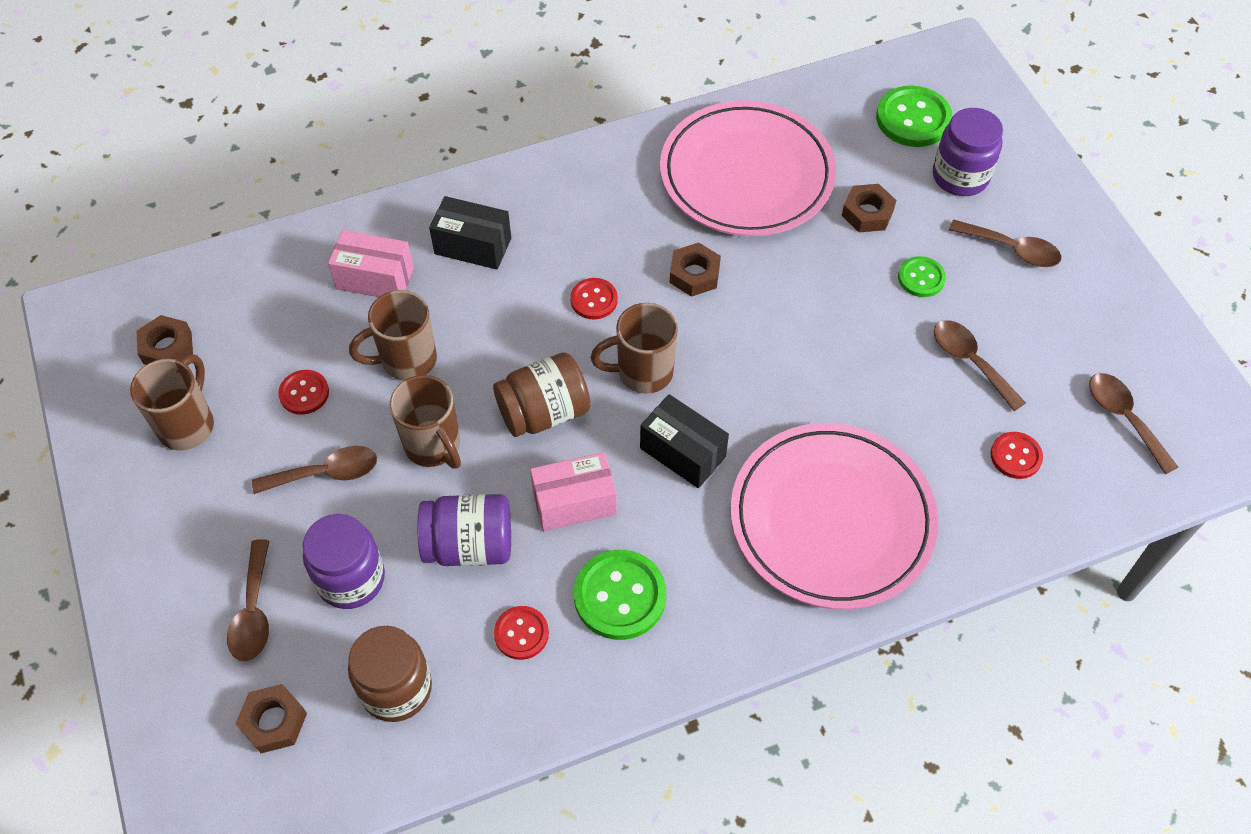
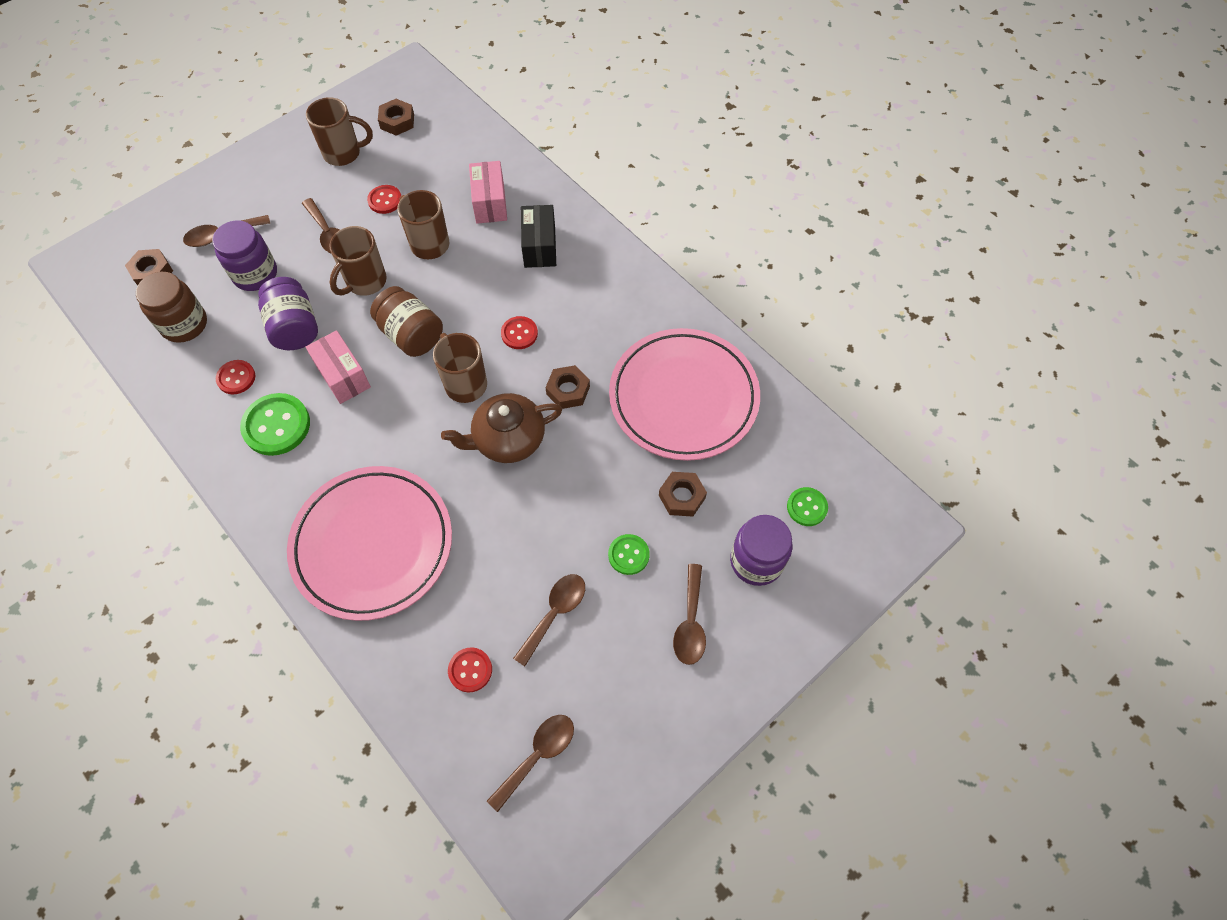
camera: 70 degrees right, 5 degrees up
(682, 452) = (403, 429): black box -> none
(737, 349) = (508, 439): none -> brown teapot
(913, 119) = (807, 507): green button -> green button, size x0.58

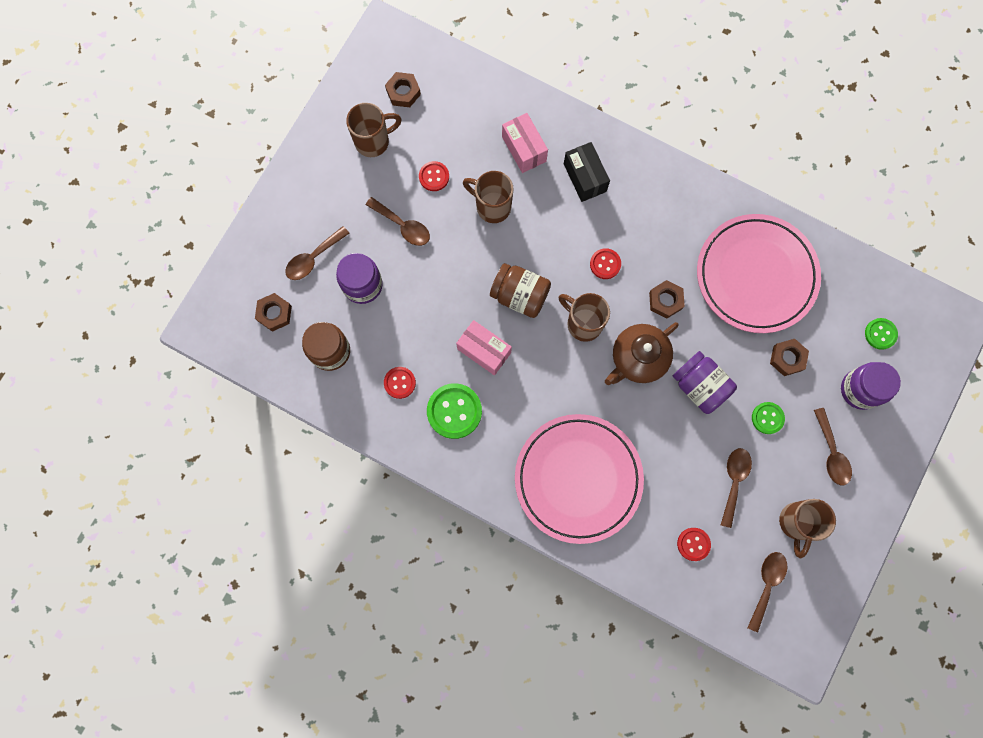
camera: 20 degrees left, 15 degrees up
(294, 327) = (422, 322): purple jar -> purple jar (699, 386)
(365, 282) = (458, 261): brown mug -> brown mug (796, 523)

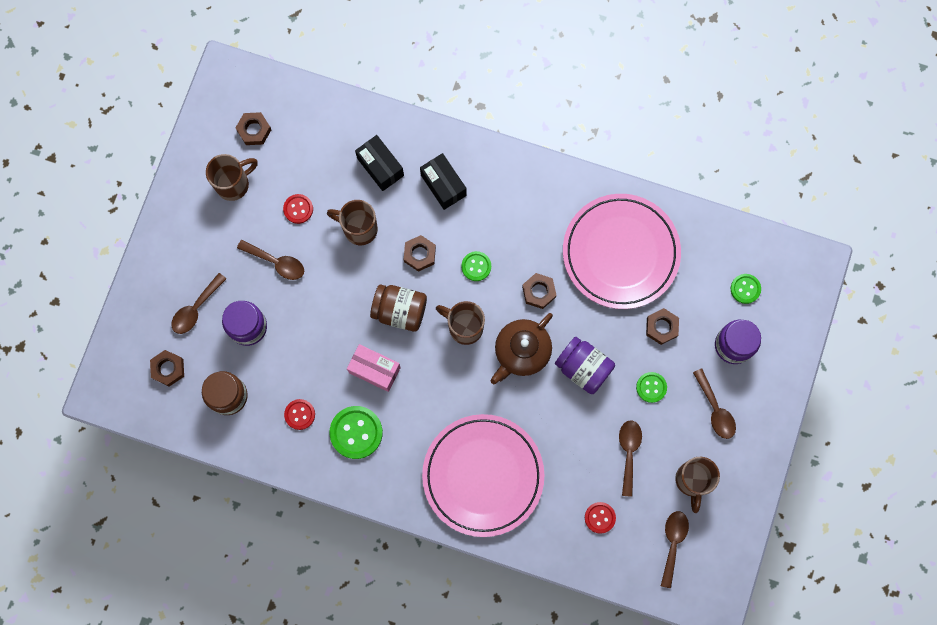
camera: 10 degrees left, 0 degrees up
(524, 149) = (380, 167): pink box -> black box
(549, 242) = (419, 254): none -> brown nut
(605, 264) = (476, 266): red button -> green button

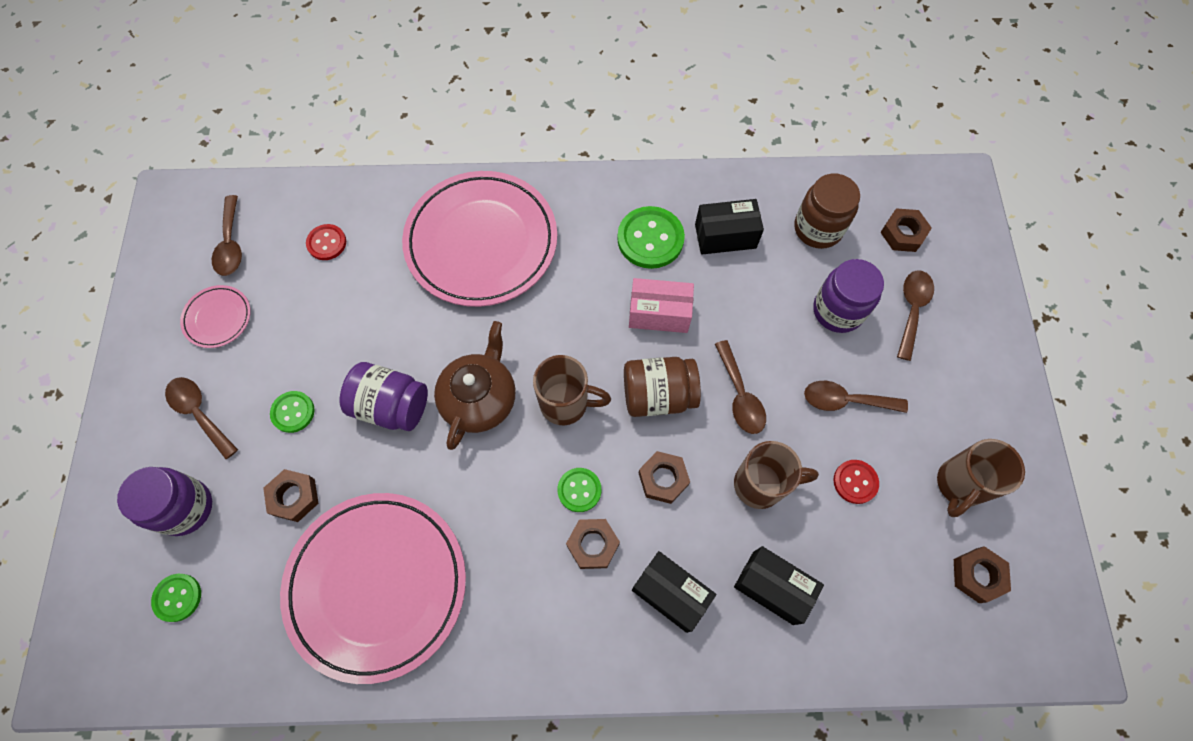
camera: 160 degrees right, 10 degrees down
(299, 414) = (725, 236): red button -> black box
(539, 292) = (480, 485): brown nut -> brown nut (592, 545)
(628, 452) = (306, 324): brown spoon -> brown spoon (740, 396)
(692, 481) = (218, 318): brown mug -> pink plate

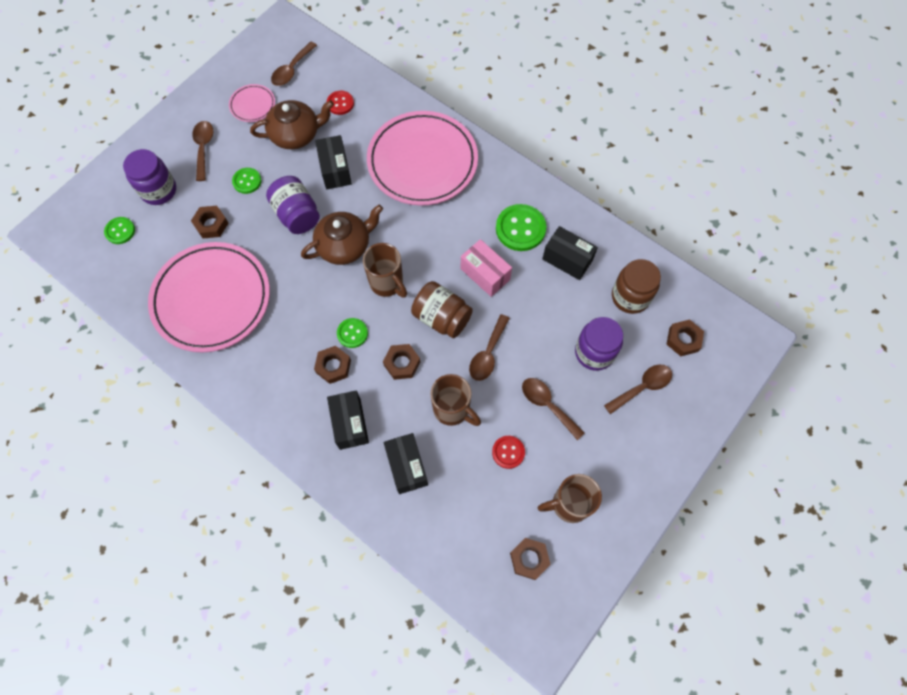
camera: 40 degrees right, 0 degrees up
(305, 315) = (296, 134): none -> brown teapot
(390, 321) = (335, 170): none -> black box

